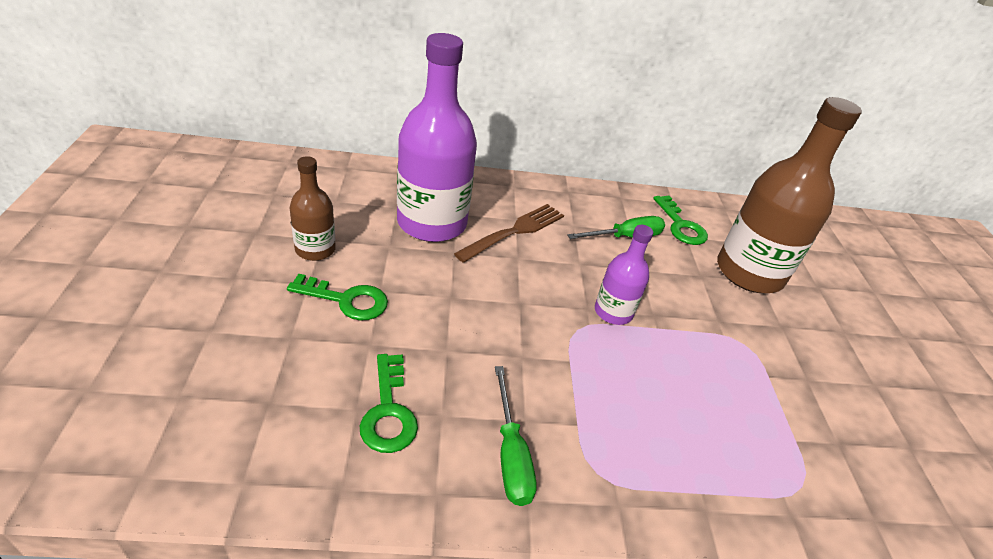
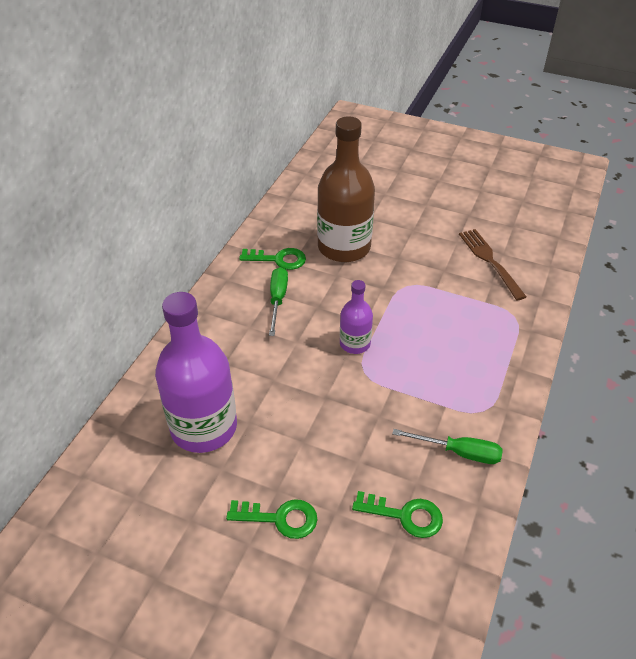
camera: 60 degrees left, 5 degrees up
(315, 249) = (203, 530): brown bottle -> none
(346, 300) = (280, 518): green key -> green key turned 60 degrees clockwise
(514, 232) = (241, 371): brown fork -> brown fork (490, 261)

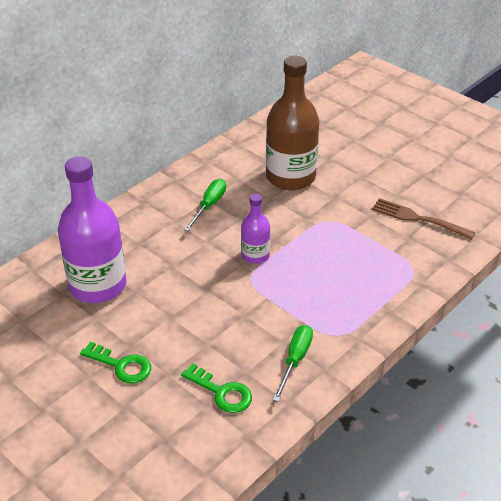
camera: 20 degrees right, 5 degrees down
(278, 259) = (227, 174): green key -> none
(459, 452) = (295, 360): green screwdriver -> green screwdriver turned 105 degrees counterclockwise
(490, 261) = (419, 219): brown fork -> brown fork turned 60 degrees counterclockwise

